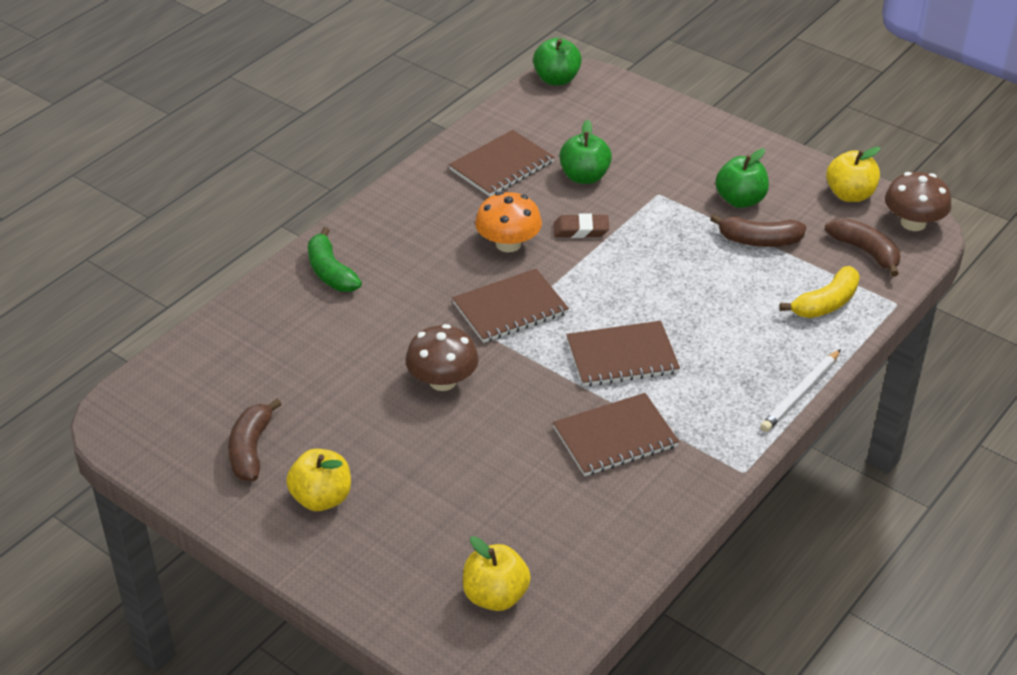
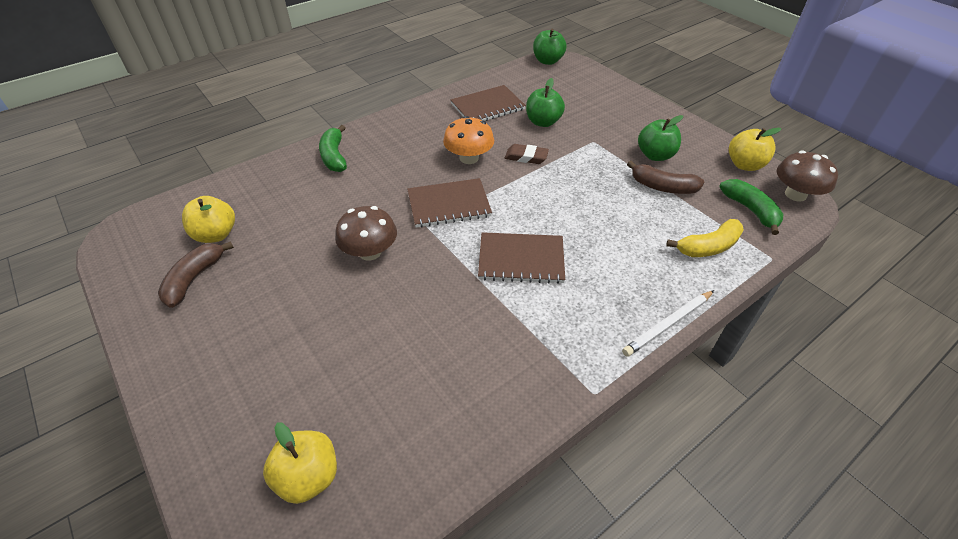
camera: 15 degrees right, 5 degrees up
(321, 498) = (219, 334): yellow apple -> yellow apple (216, 234)
(615, 437) = (488, 331): brown notebook -> none
(865, 251) = (750, 210): brown banana -> green banana

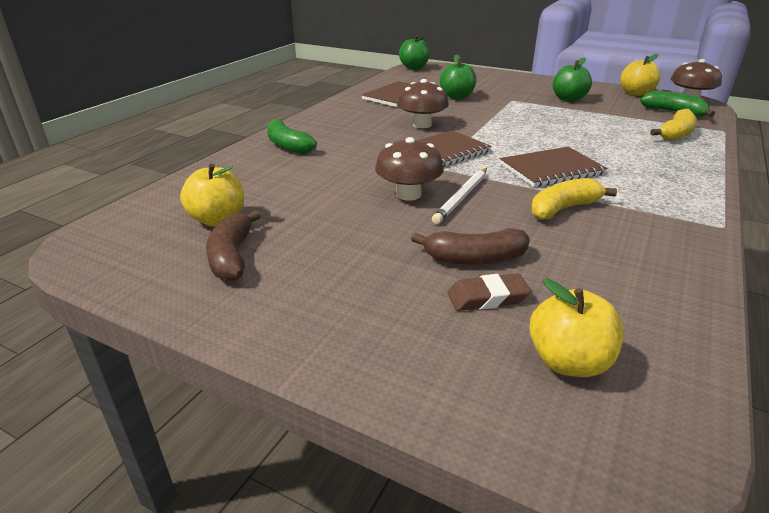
camera: 25 degrees left, 15 degrees down
(469, 158) = (422, 124): orange mushroom -> brown mushroom
(476, 316) = (563, 209): none -> yellow banana
(526, 157) = (470, 116): brown eraser -> brown eraser (487, 297)
(663, 187) = (598, 112): brown banana -> brown banana (475, 258)
(668, 324) = (713, 177): white pencil -> white pencil (461, 197)

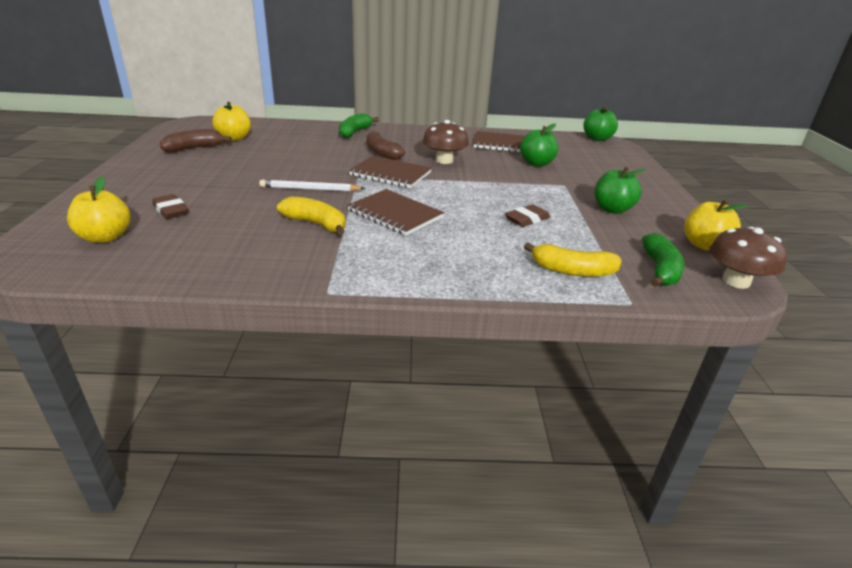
camera: 60 degrees right, 0 degrees up
(408, 194) = (302, 174): brown mushroom -> none
(475, 258) = (218, 202): brown banana -> brown banana (381, 153)
(580, 126) = (527, 219): none -> brown eraser

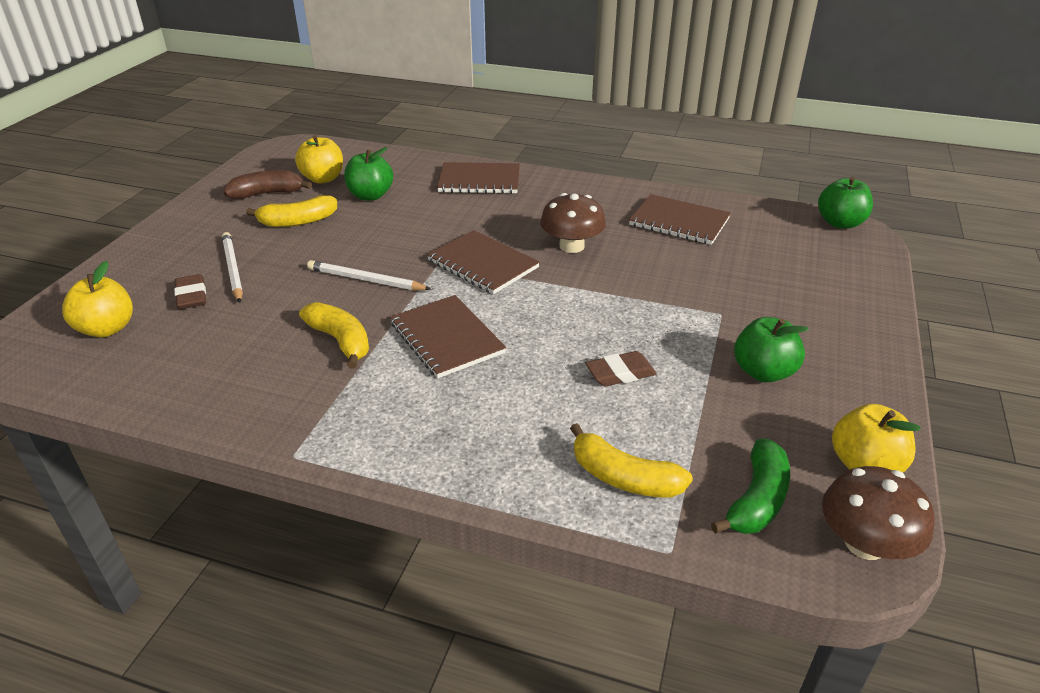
camera: 20 degrees right, 5 degrees up
(196, 192) = (233, 269): none -> white pencil
(231, 162) = (298, 221): none -> yellow banana
(354, 132) = (479, 180): green banana -> brown notebook
(381, 153) = (494, 223): brown banana -> none
(536, 163) = (705, 266): green apple -> green apple (370, 195)

